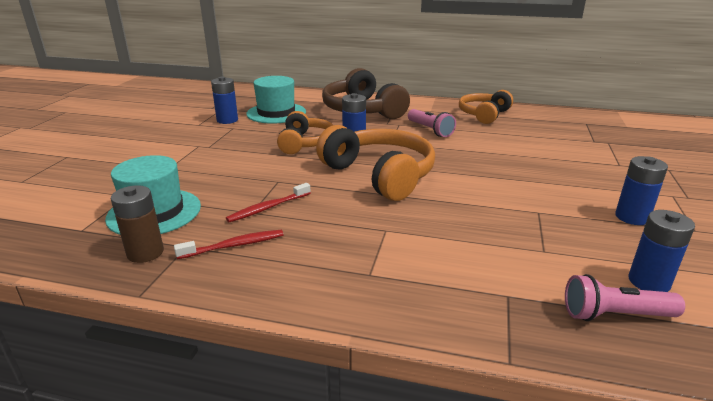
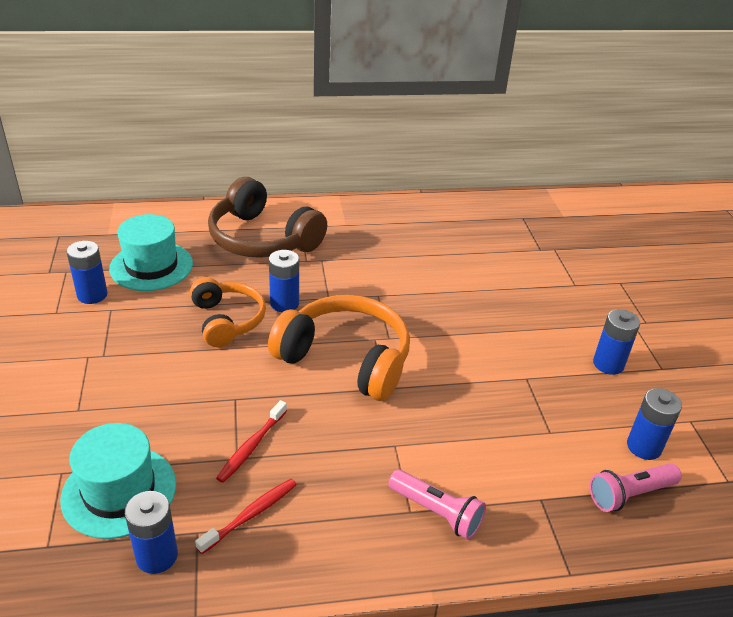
camera: 25 degrees left, 10 degrees up
(145, 252) = (157, 556): brown battery -> blue battery
(430, 130) = (363, 264): pink flashlight -> pink flashlight (437, 512)
(484, 114) = (410, 221): orange headphones -> none

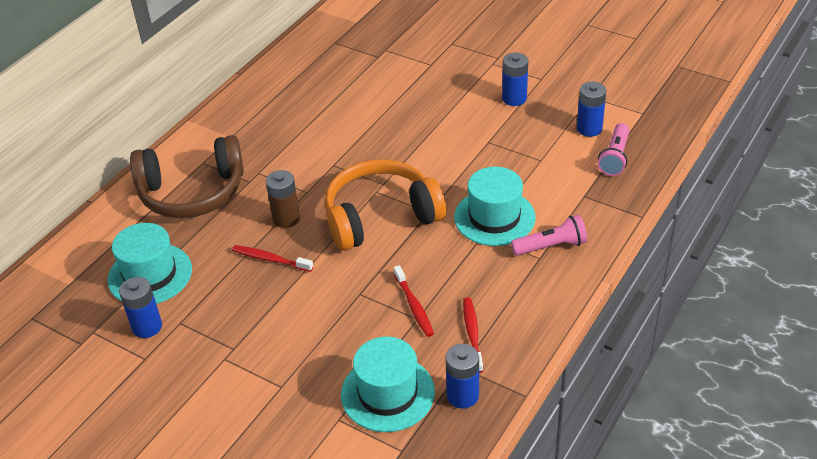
camera: 45 degrees left, 5 degrees up
(227, 320) = (270, 259): orange headphones -> red toothbrush
(284, 303) = (286, 218): blue battery -> brown battery
(429, 441) = (494, 217): none -> turquoise hat

